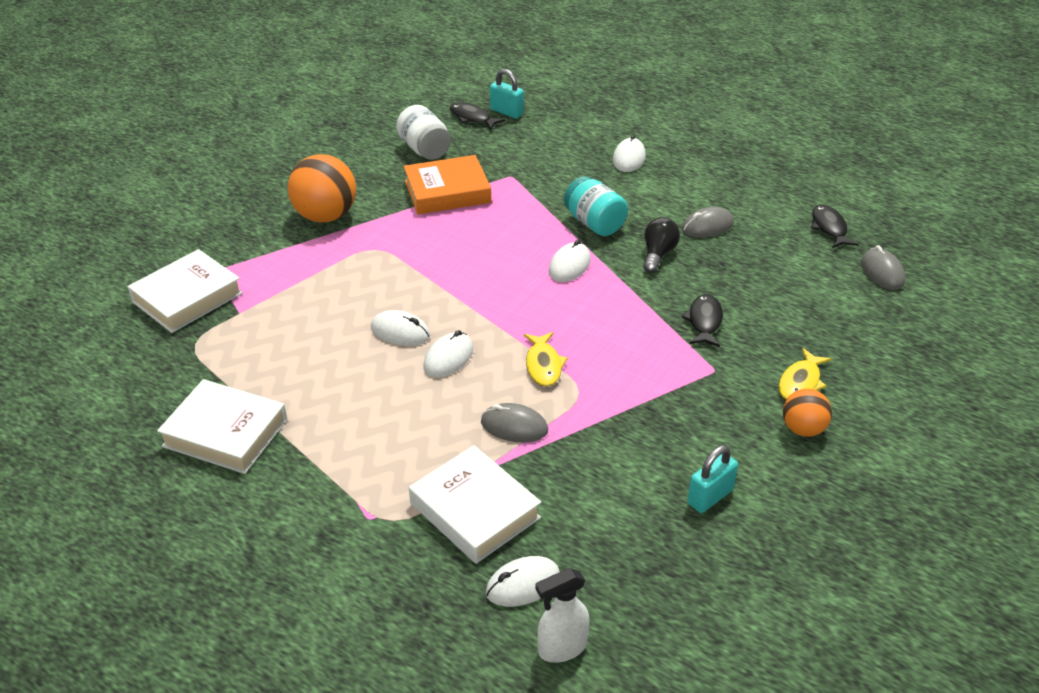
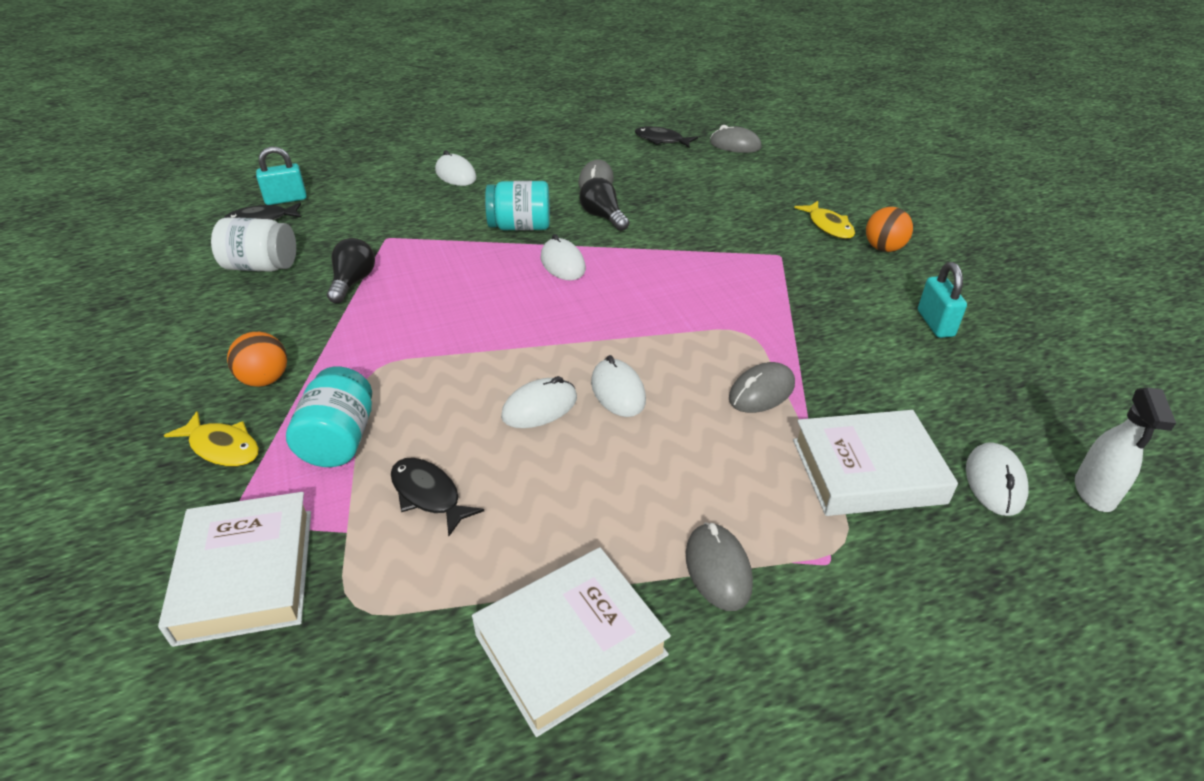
camera: 55 degrees left, 0 degrees up
(302, 271) = (339, 440): none -> turquoise jar
(323, 469) = (718, 569): none -> grey mouse
(325, 216) = (265, 380): orange ball -> orange ball, size x0.57
(447, 192) = (353, 282): orange book -> black light bulb
(543, 365) = (688, 337): yellow fish -> yellow fish (222, 447)
(704, 321) = (714, 233): black fish -> black fish (428, 495)

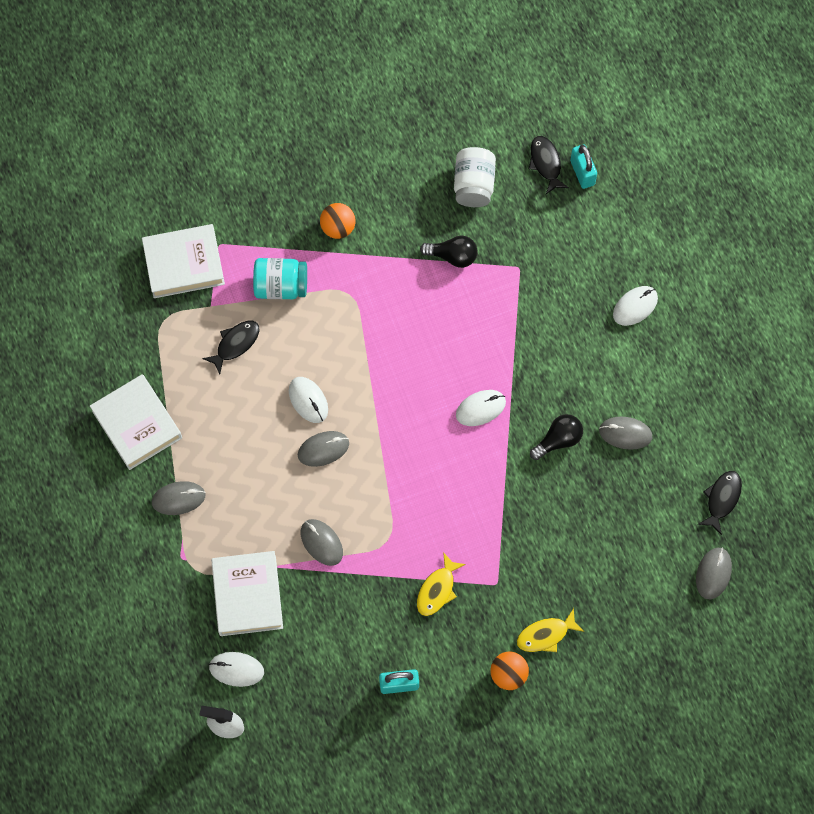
camera: 90 degrees right, 30 degrees up
(222, 447) = (276, 222): yellow fish -> yellow fish (437, 590)
(520, 227) = (539, 371): turquoise jar -> none
(618, 391) = (323, 449): white mouse -> grey mouse

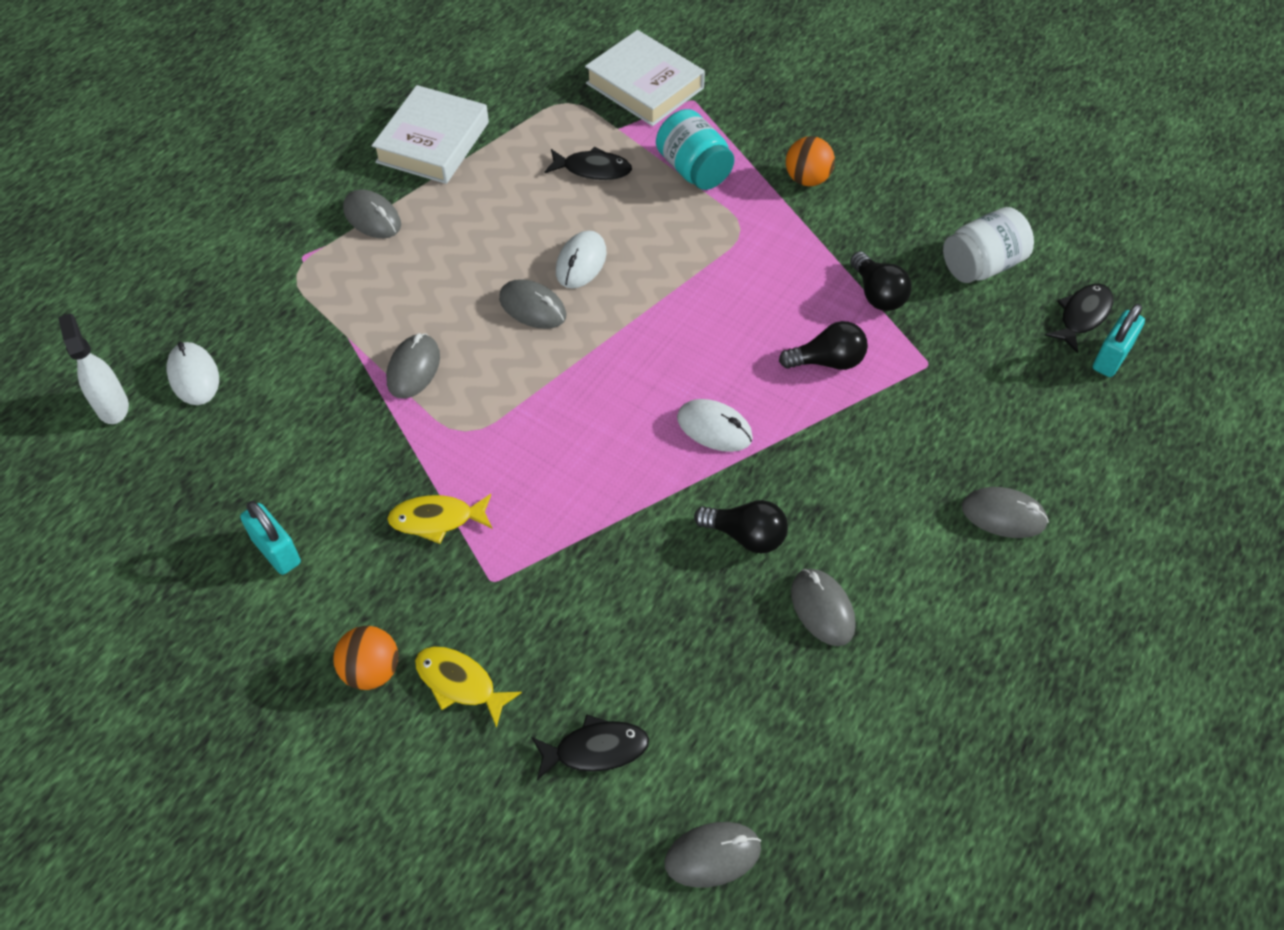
camera: 55 degrees right, 15 degrees down
(247, 595) = (296, 337): white book -> none
(479, 318) = (827, 361): none -> black light bulb
(635, 306) = (1003, 515): white mouse -> grey mouse
(722, 499) = (834, 795): black fish -> black fish (595, 749)

